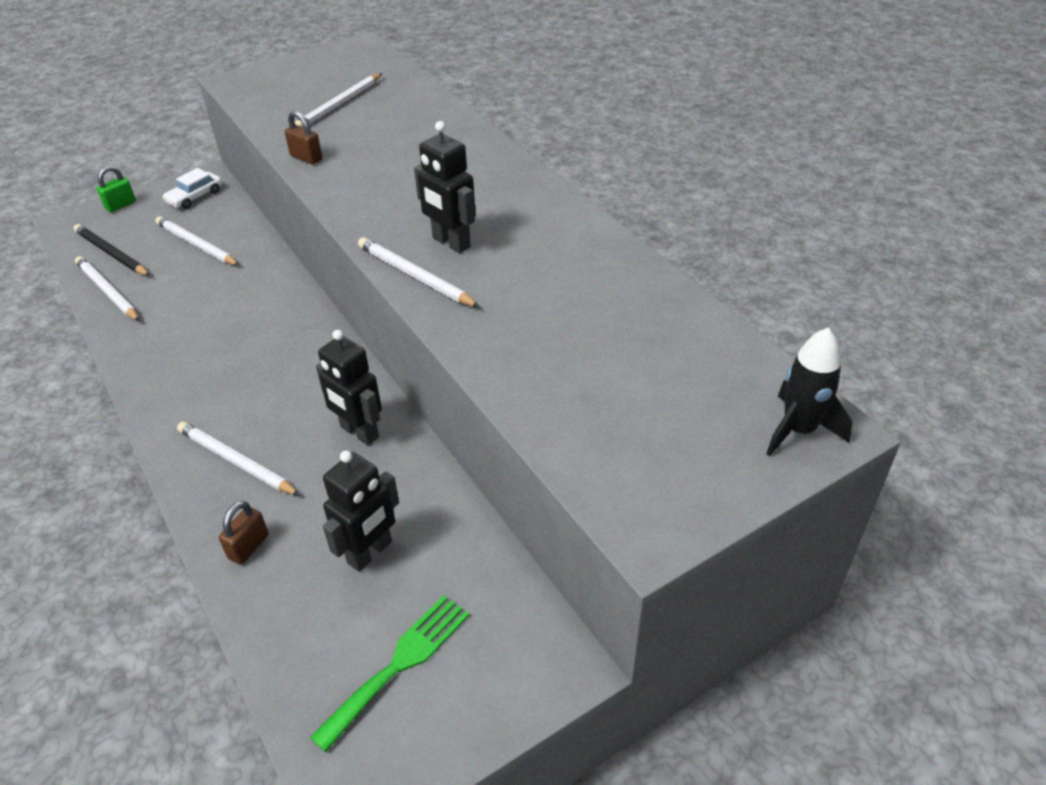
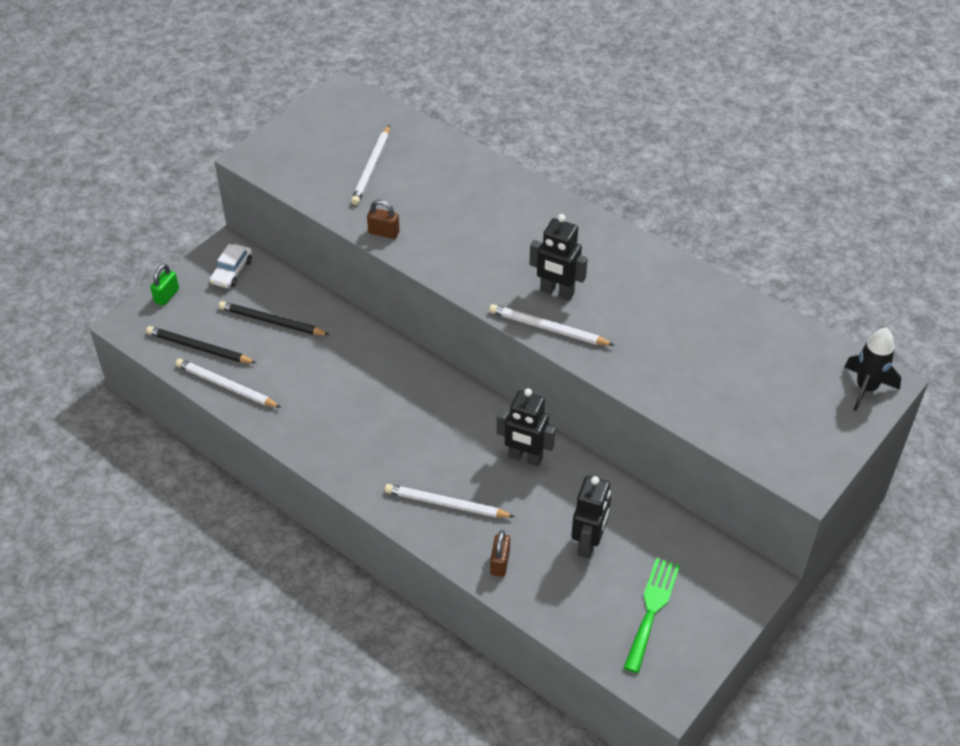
camera: 20 degrees left, 5 degrees up
(196, 244) = (272, 322): white pencil -> black pencil

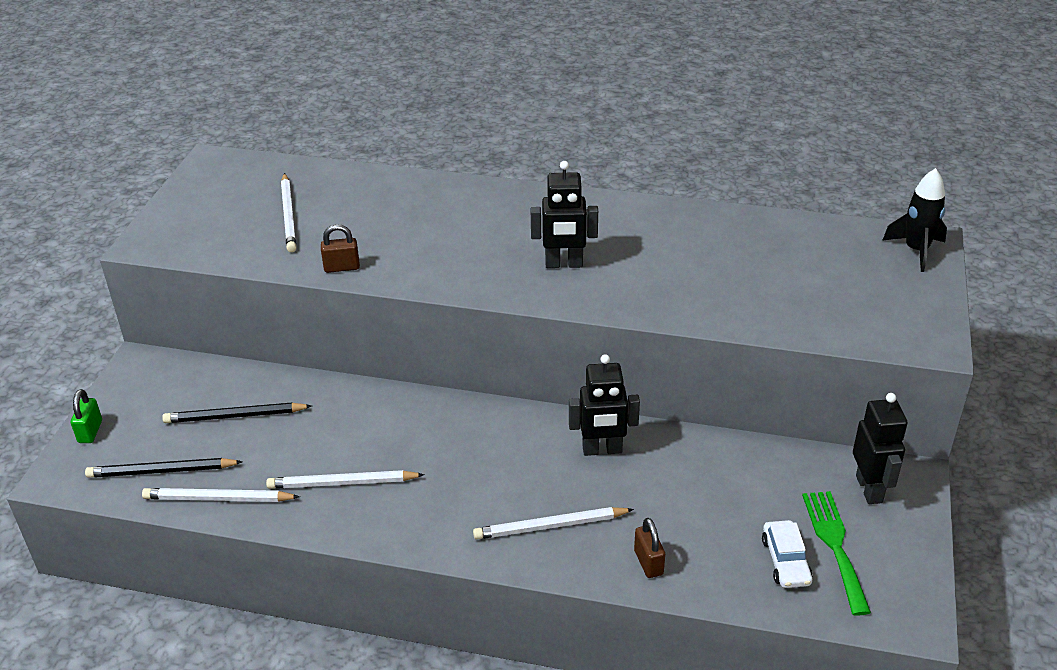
camera: 25 degrees left, 10 degrees down
(232, 271) = (158, 383): white car -> white car (785, 561)
(548, 328) = (579, 298): white pencil -> white pencil (342, 483)
(588, 543) = (725, 507): black robot -> black robot (869, 489)

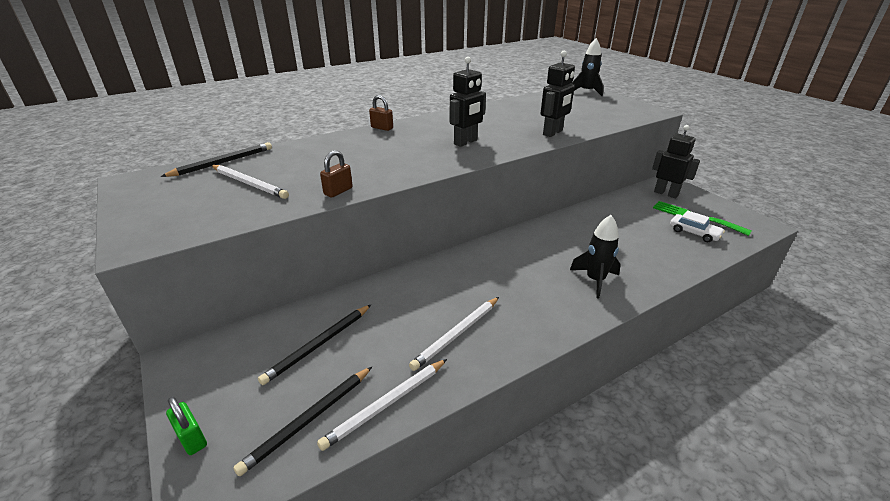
camera: 45 degrees left, 5 degrees down
(302, 172) = (222, 162): none -> black pencil
(550, 526) = (595, 280): white pencil -> black rocket
(602, 450) = (555, 236): black robot -> black robot (553, 133)
(648, 562) = (657, 267): brown padlock -> brown padlock (382, 128)

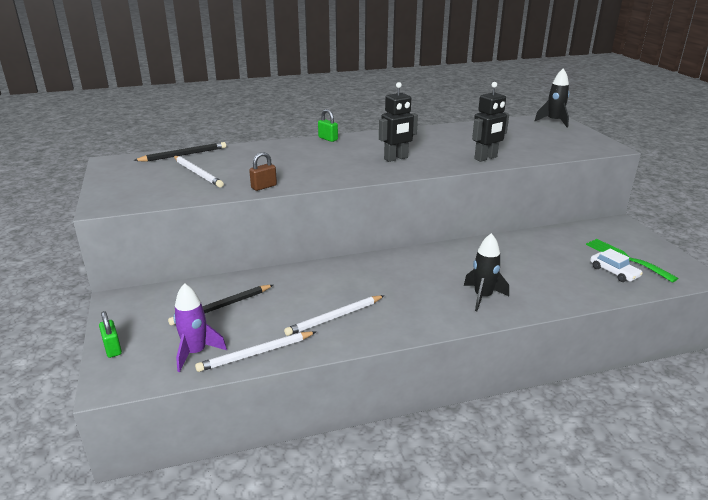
camera: 15 degrees right, 5 degrees down
(309, 420) = (196, 352): black pencil -> purple rocket
(382, 128) = (328, 139): brown padlock -> green padlock
(666, 193) = (610, 233): black robot -> none

